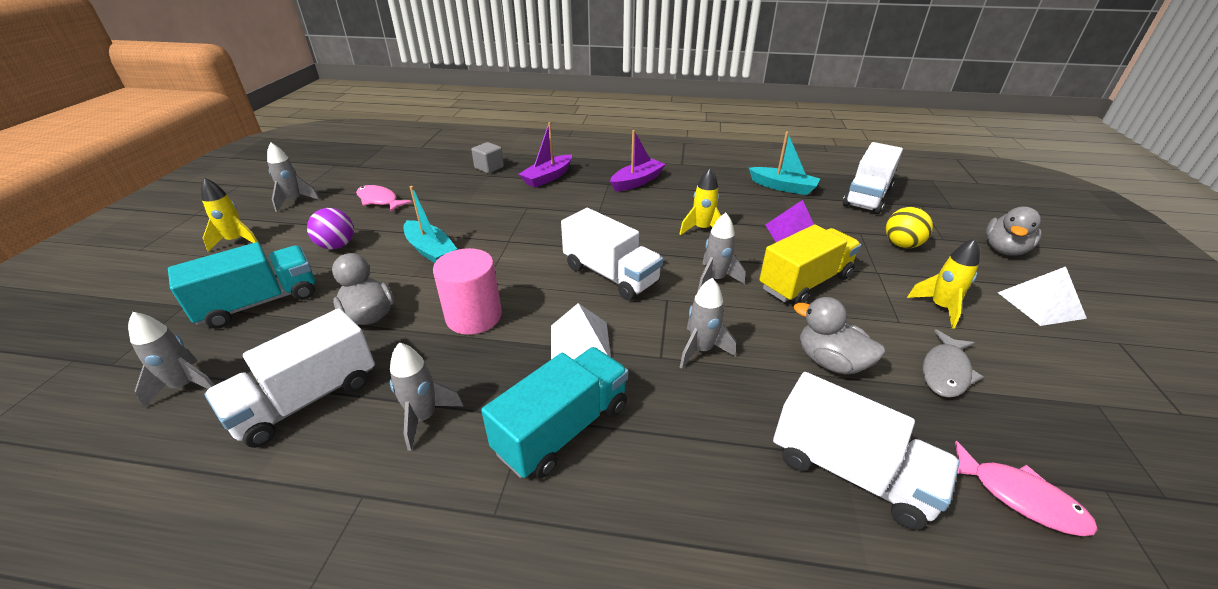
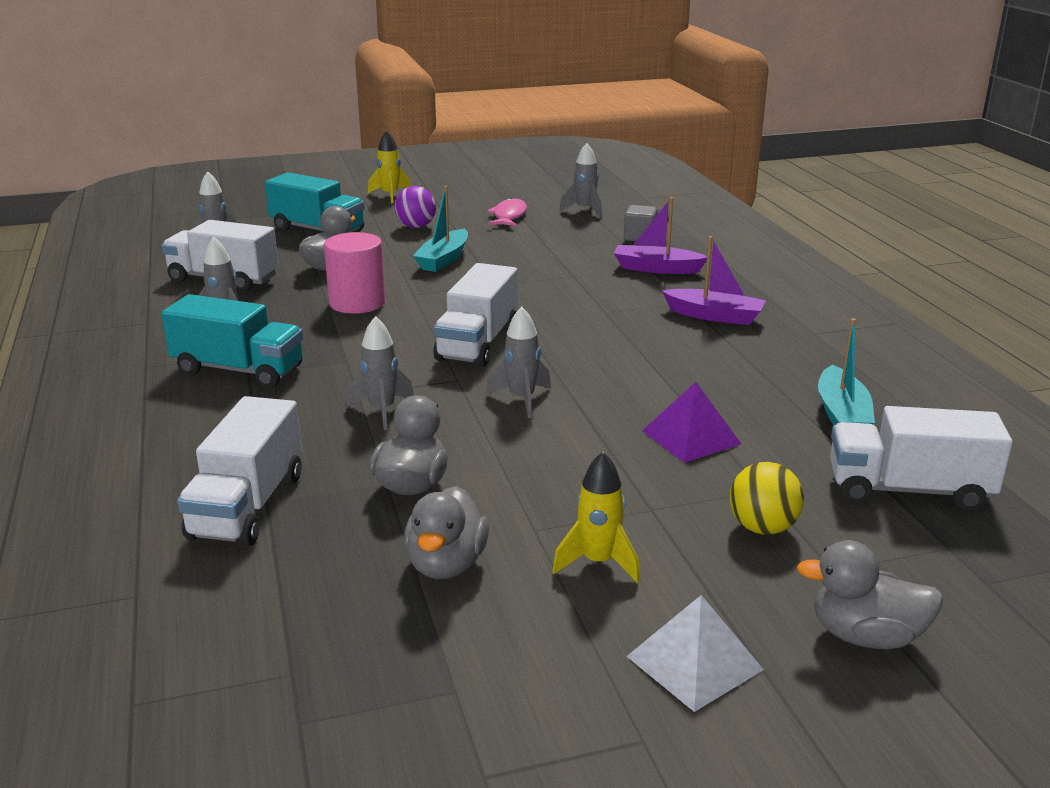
camera: 65 degrees right, 10 degrees down
(294, 201) = (471, 190): grey rocket -> grey rocket (585, 210)
(580, 342) = (352, 353): white pyramid -> none
(702, 229) = (633, 375): yellow rocket -> none
(805, 282) = (569, 456): yellow truck -> none
(945, 371) = (446, 564): grey fish -> grey duck
(1019, 497) = (254, 608): pink fish -> none

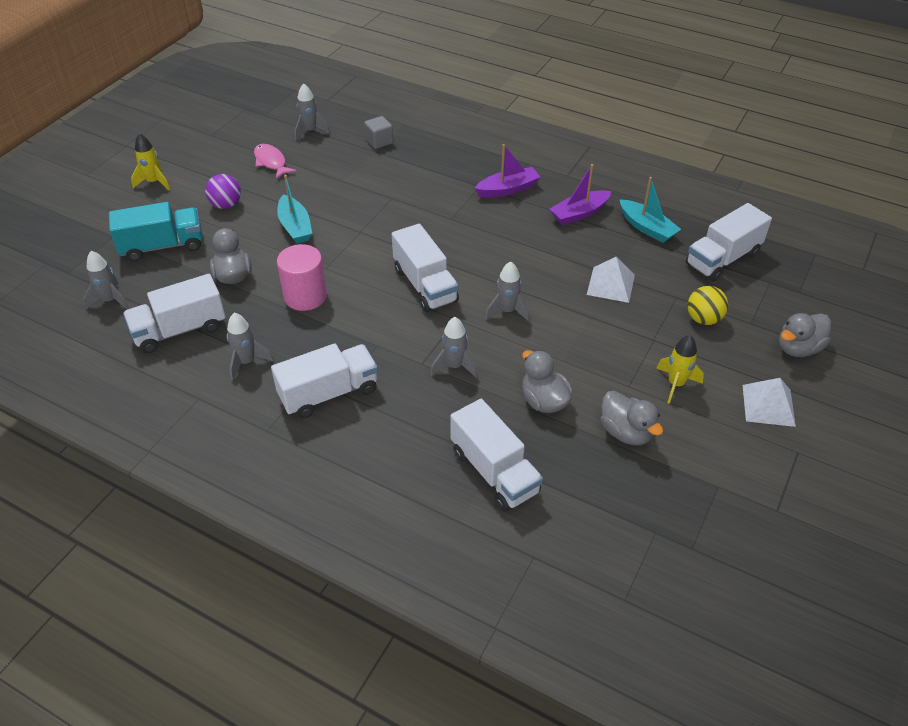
camera: 45 degrees left, 20 degrees up
(238, 370) = (329, 393): turquoise truck -> white truck
(656, 268) = (427, 166): purple boat -> purple boat (579, 214)
(691, 437) = (611, 284): purple pyramid -> white pyramid

